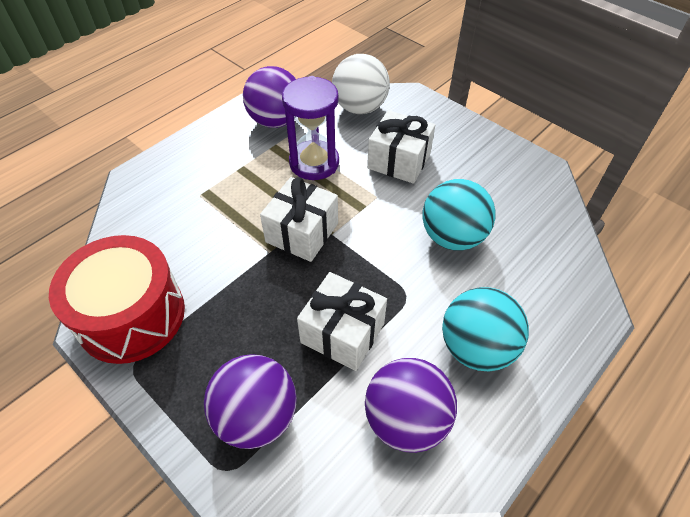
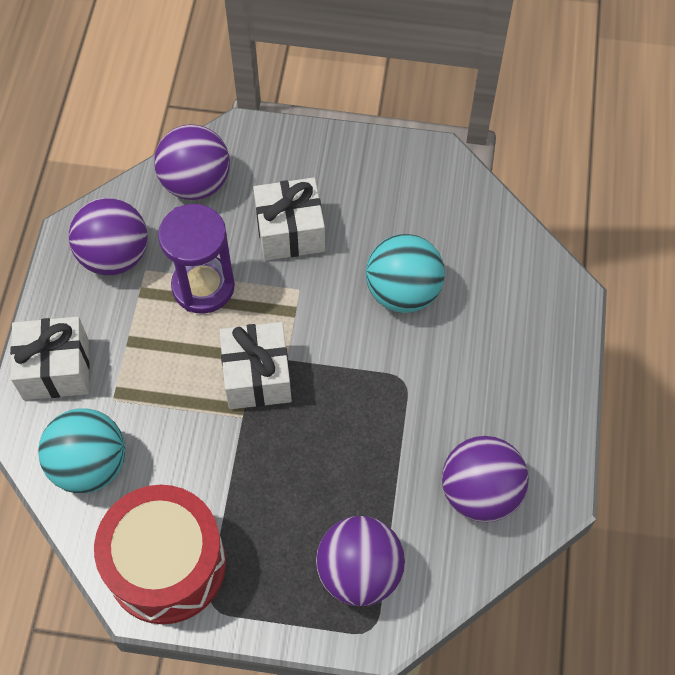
camera: 35 degrees left, 10 degrees up
(342, 333) = (374, 452): white gift -> white gift (56, 369)
(360, 108) = (196, 183): white ball -> purple ball
(476, 348) = (494, 392): turquoise ball -> turquoise ball (90, 465)

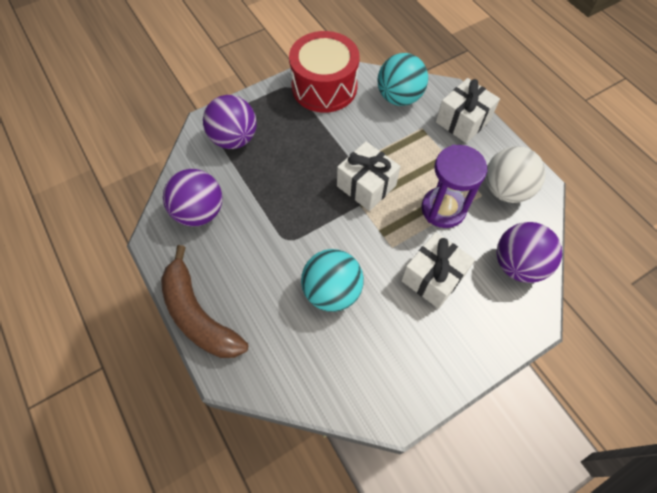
camera: 140 degrees right, 0 degrees up
(114, 256) = (505, 190): purple ball -> white ball
(560, 368) = (199, 315): none -> brown banana

